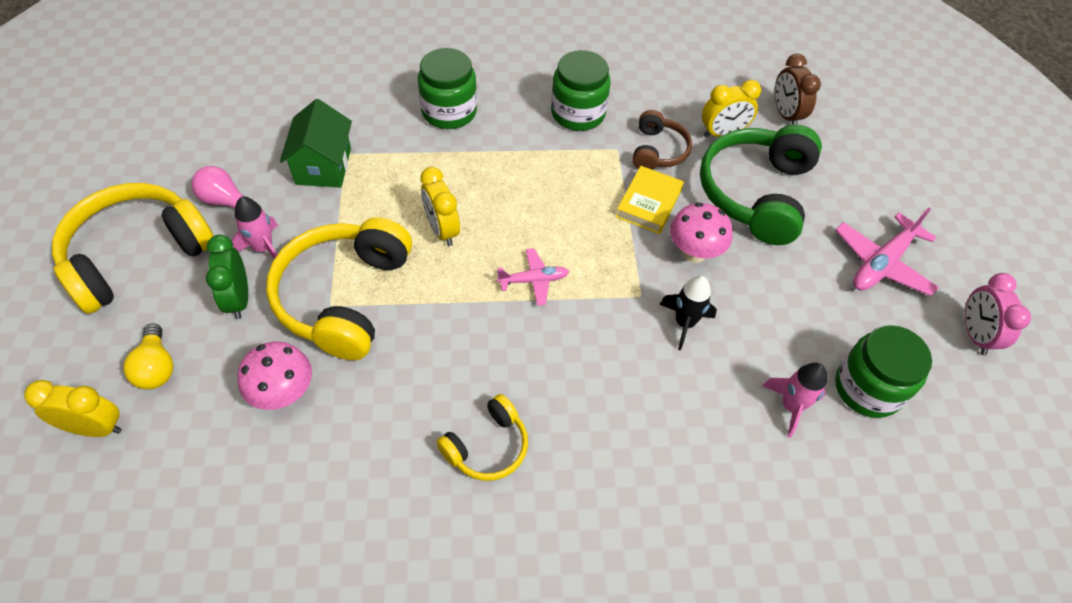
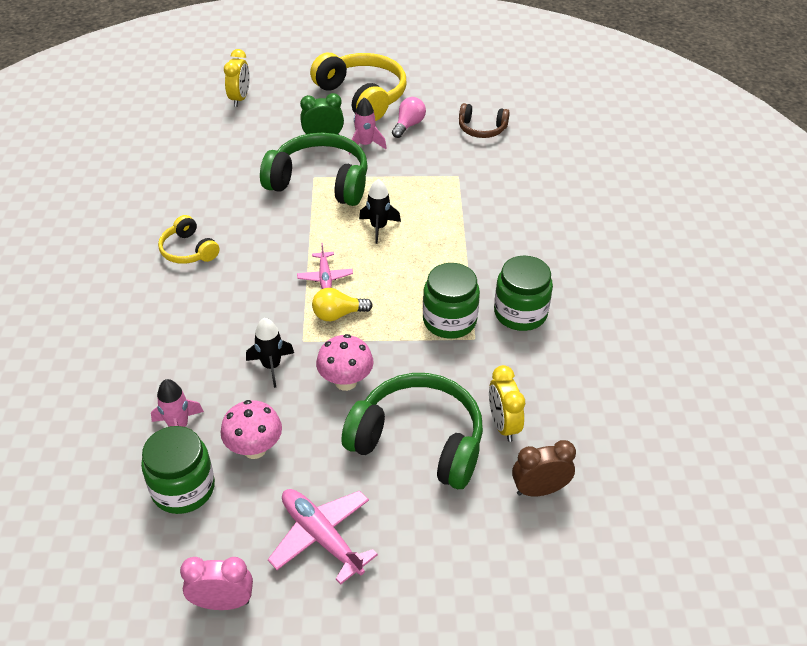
camera: 95 degrees right, 10 degrees down
(156, 367) = (276, 114): yellow light bulb -> yellow light bulb (338, 314)
(284, 394) = (248, 162): pink mushroom -> pink mushroom (254, 449)
(323, 166) = (444, 165): green house -> none
(344, 297) = (320, 182): yellow headphones -> green headphones
(442, 230) = (378, 227): yellow clock -> black rocket
(449, 111) = (512, 230): green jar -> green jar (449, 320)
(649, 203) = (405, 355): yellow book -> none
(657, 151) = (474, 368): brown headphones -> brown headphones (482, 129)

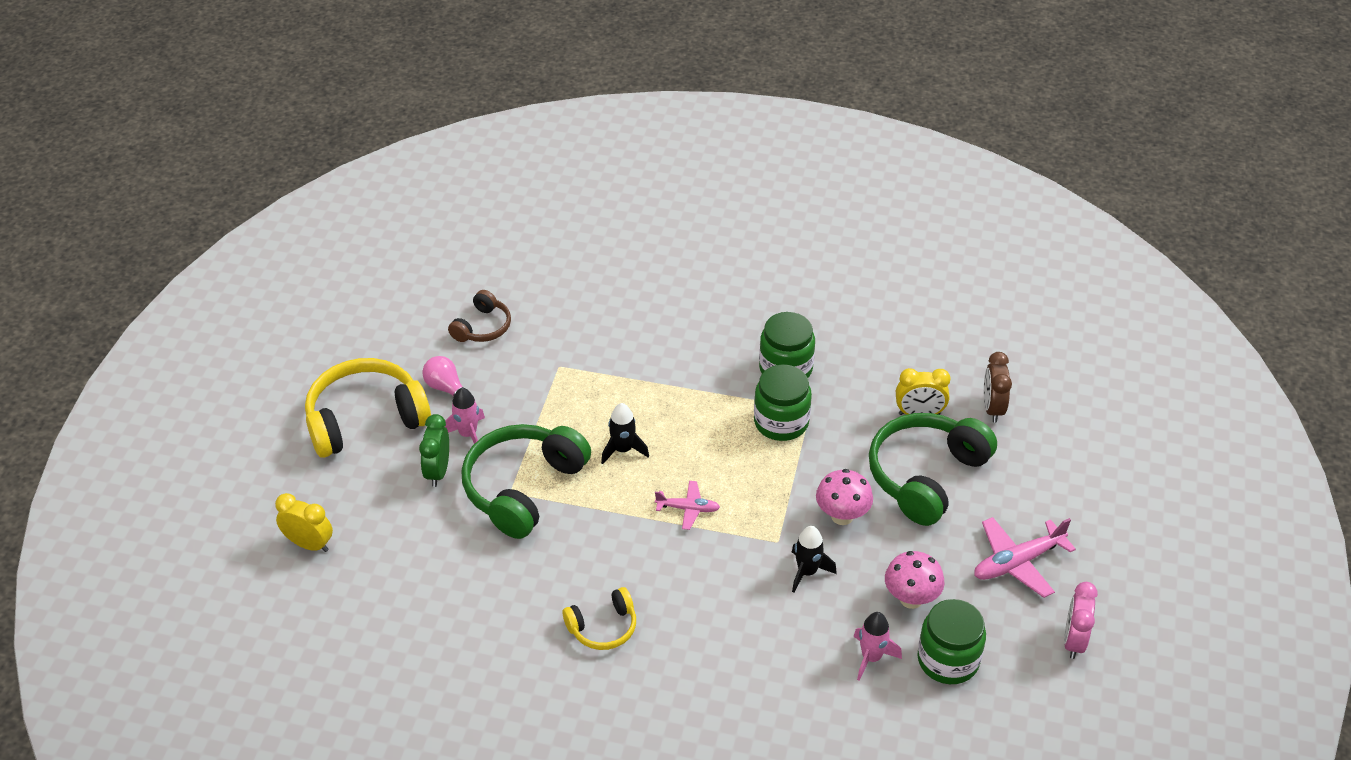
camera: 75 degrees left, 0 degrees up
(338, 314) = (748, 507): yellow light bulb -> none

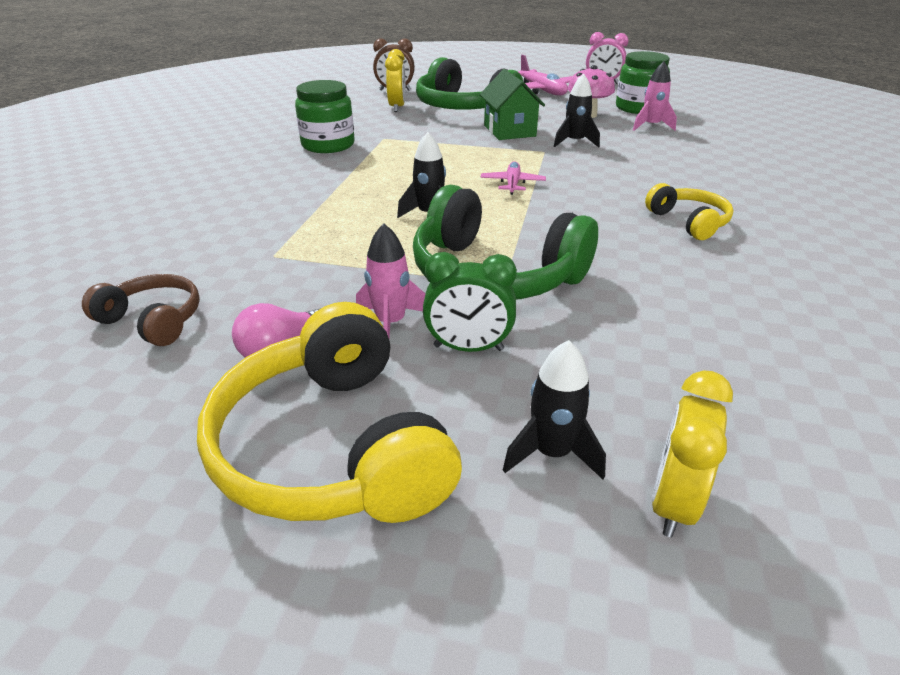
camera: 90 degrees left, 10 degrees down
(347, 502) = (552, 453): none -> black rocket
(781, 422) = (398, 148): green jar -> none
(842, 516) = (509, 131): pink mushroom -> green house

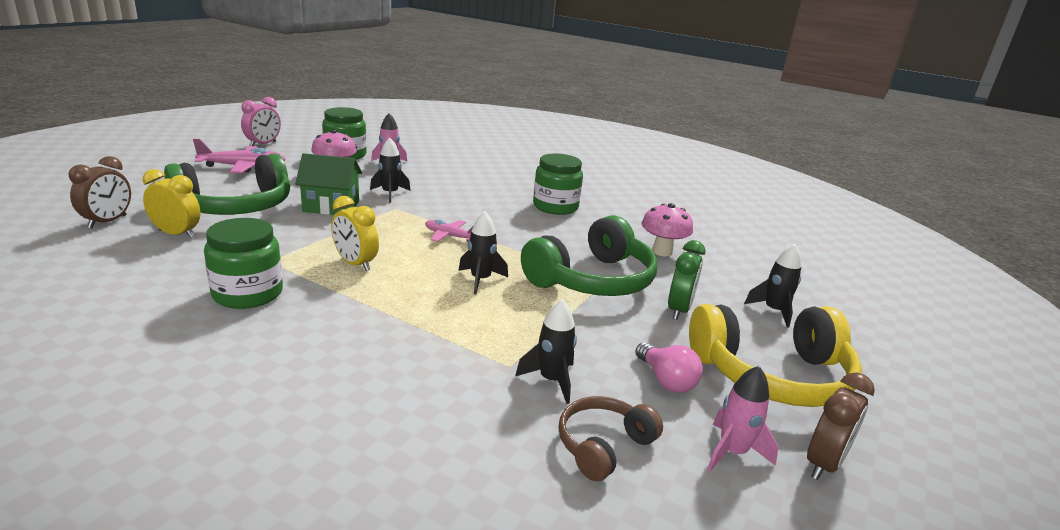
camera: 75 degrees left, 10 degrees down
(125, 497) = (824, 464): none -> brown clock
(255, 279) = (551, 380): none -> black rocket
(391, 323) = (643, 330): pink rocket -> pink rocket (732, 452)
(653, 319) = (662, 251): none -> pink mushroom
(672, 502) = (803, 294): yellow clock -> yellow clock (355, 264)
(688, 222) = (555, 207): yellow headphones -> green jar

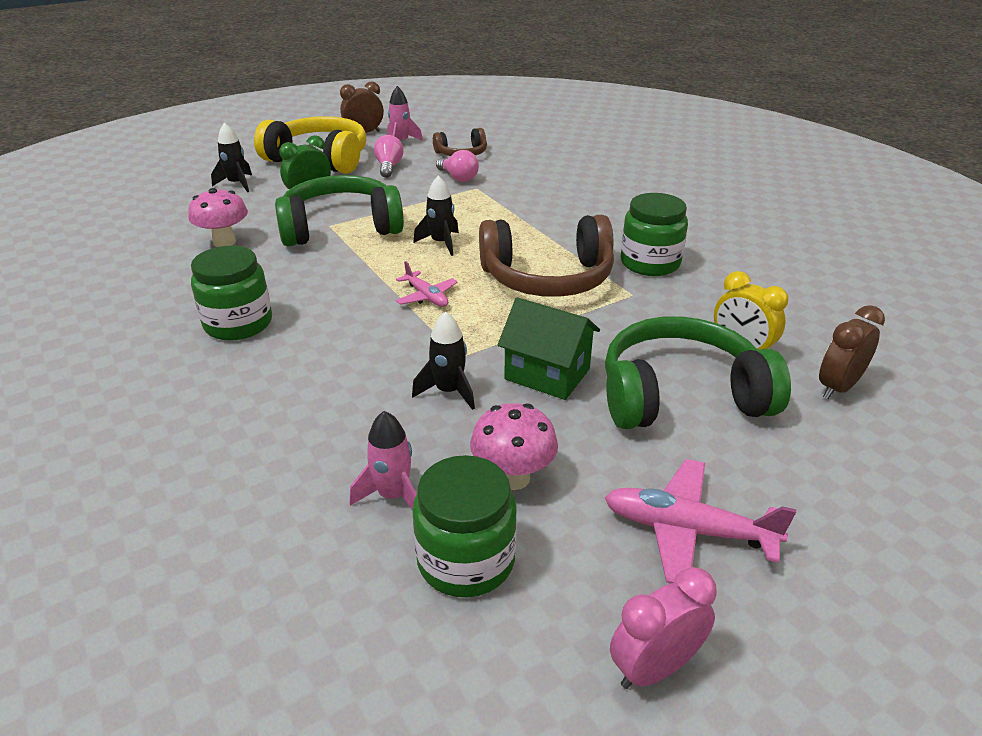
camera: 150 degrees left, 10 degrees up
(355, 264) = (547, 277): yellow clock -> brown headphones
(551, 380) = (458, 178): black rocket -> pink light bulb

